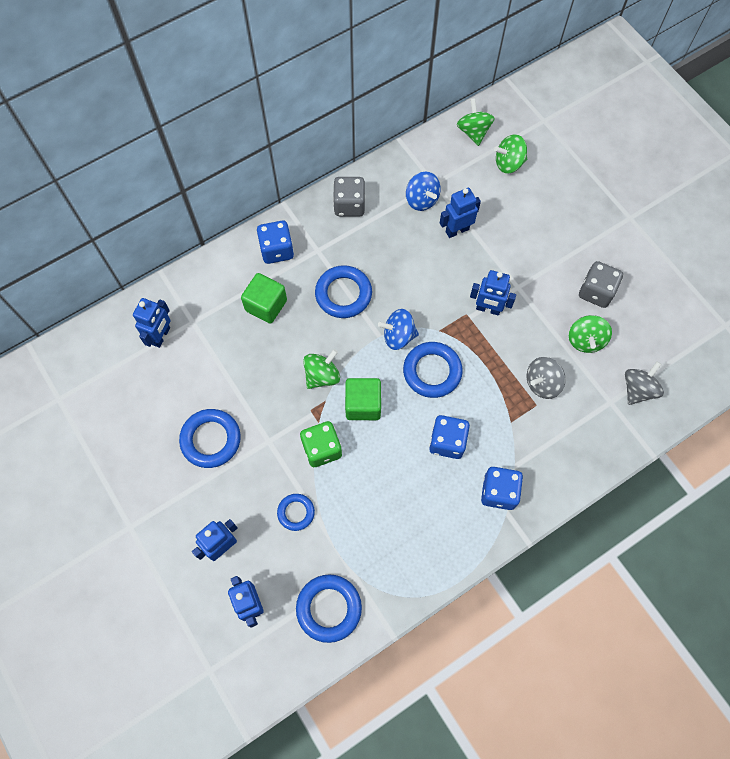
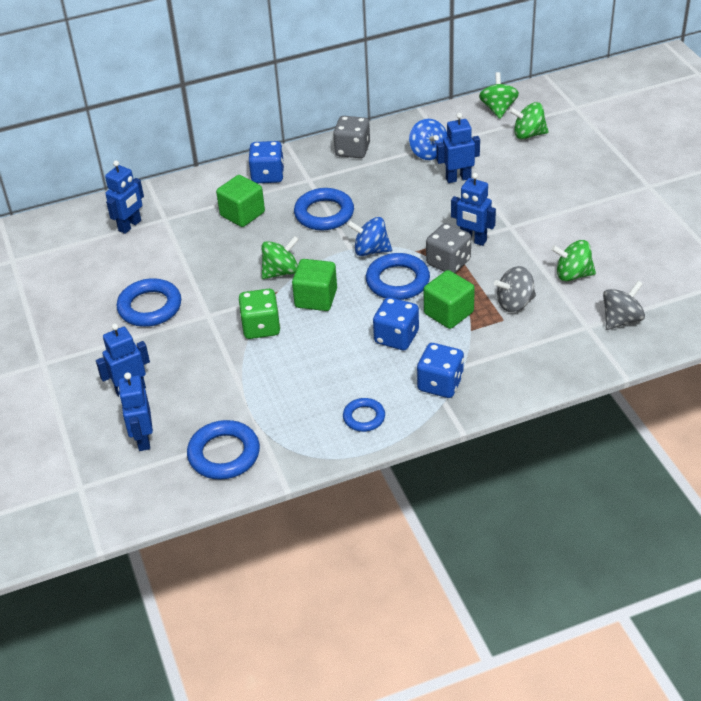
camera: 15 degrees right, 25 degrees down
(296, 512) = (216, 373): blue ring -> blue ring (364, 417)
(486, 404) = (448, 313): none -> green cube
(585, 340) = (572, 275): green spinning top -> green spinning top turned 75 degrees clockwise
(596, 292) = (595, 238): grey dice -> grey dice (448, 262)

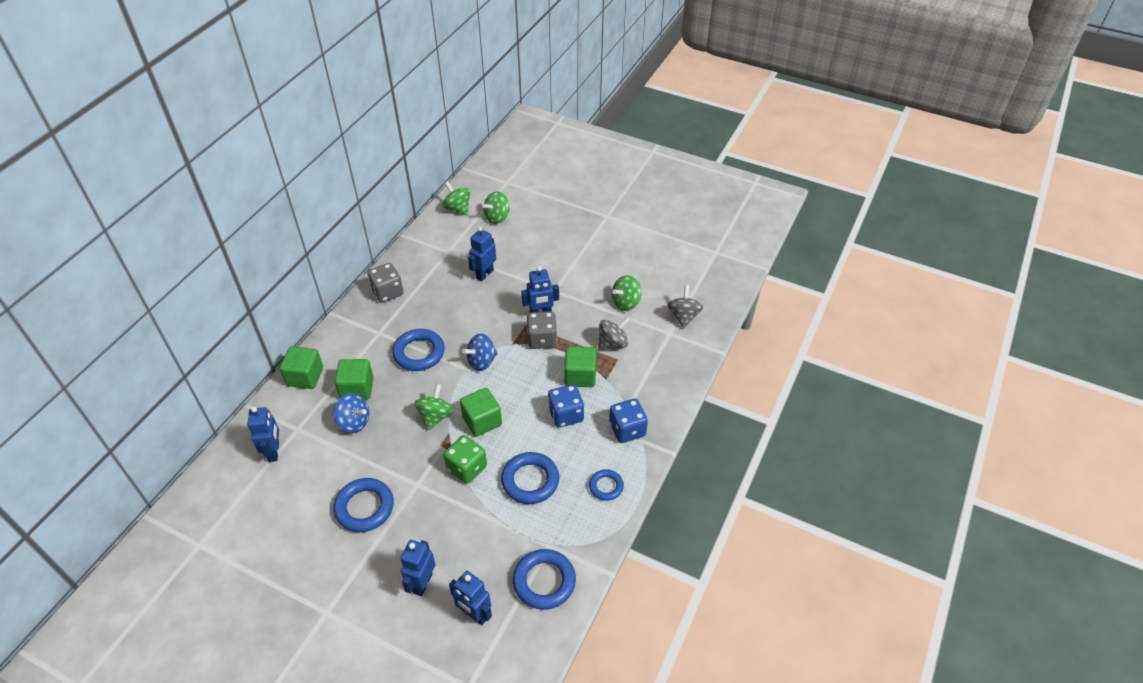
camera: 45 degrees left, 5 degrees up
(212, 183) = (305, 377): none -> green cube
(268, 175) = (344, 346): blue dice -> none
(397, 281) = (523, 373): blue ring -> blue ring (530, 480)
(428, 153) = (444, 266): blue spinning top -> blue spinning top (354, 422)
(515, 303) = (612, 343): grey spinning top -> grey spinning top turned 150 degrees counterclockwise

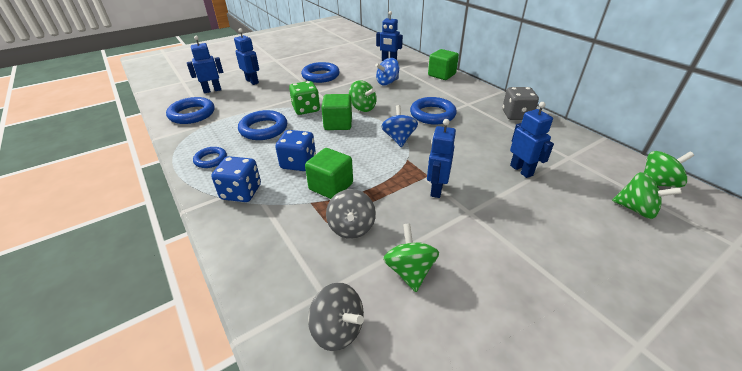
camera: 120 degrees right, 10 degrees down
(357, 388) = (416, 88): green cube -> none
(497, 217) = (636, 209): green spinning top -> green spinning top turned 135 degrees clockwise
(542, 339) = (398, 178): grey dice -> none

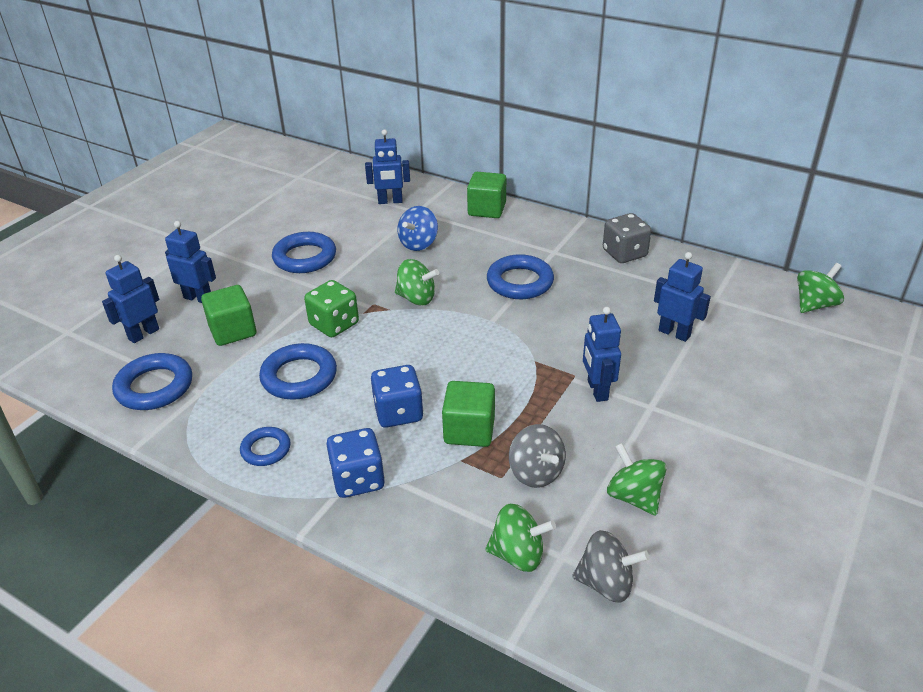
camera: 25 degrees left, 0 degrees up
(338, 124) = (402, 335): green cube -> green cube (233, 331)
(399, 138) = (503, 333): blue spinning top -> none
(636, 209) = (809, 344): green spinning top -> green spinning top (518, 554)

